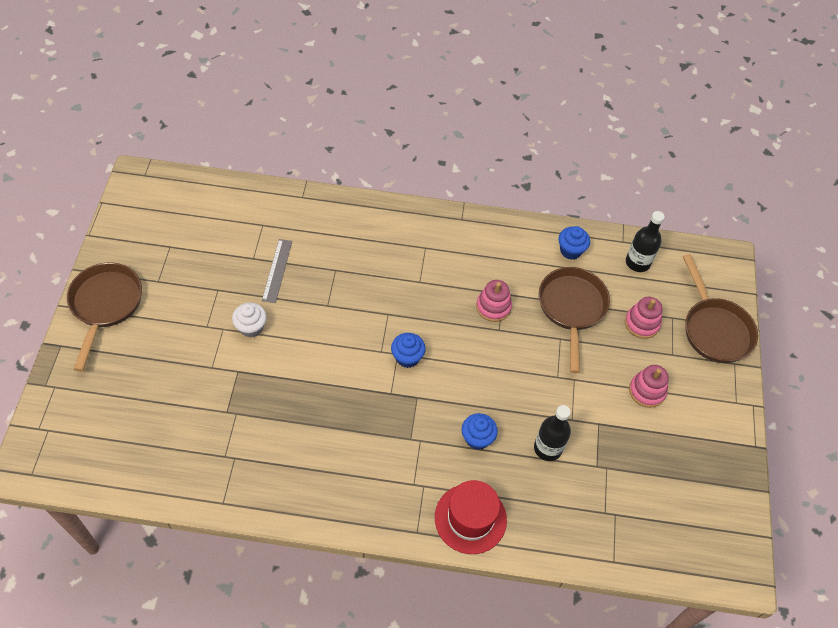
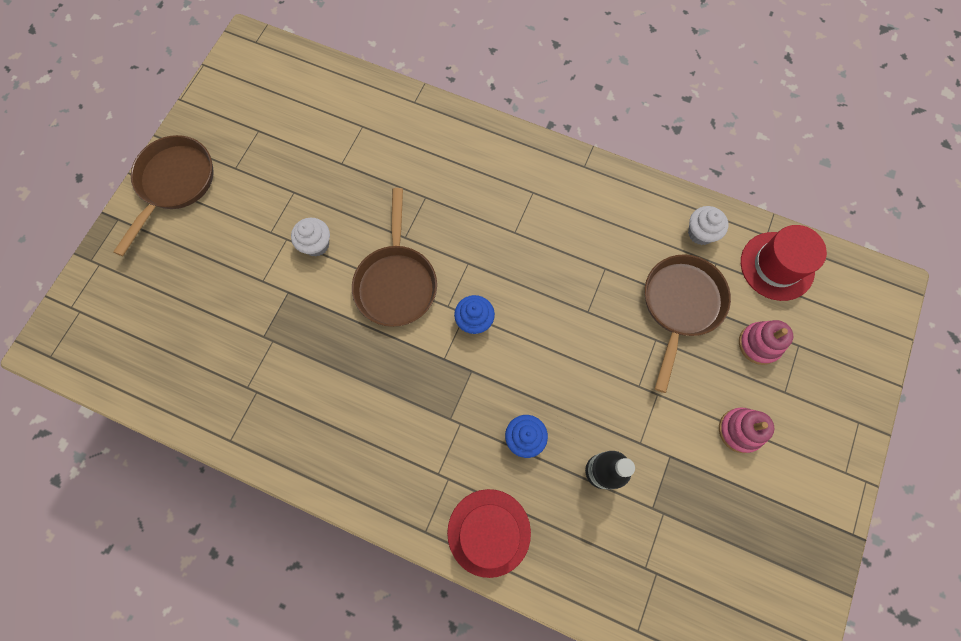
camera: 20 degrees right, 15 degrees up
(277, 270) = (362, 183): grey ruler -> none
(493, 307) = (589, 282): pink stacking toy -> none
(570, 250) = (700, 233): blue cupcake -> white cupcake
(637, 262) = (777, 266): black bottle -> red hat
(714, 329) = (847, 372): brown pan -> brown pan (396, 282)

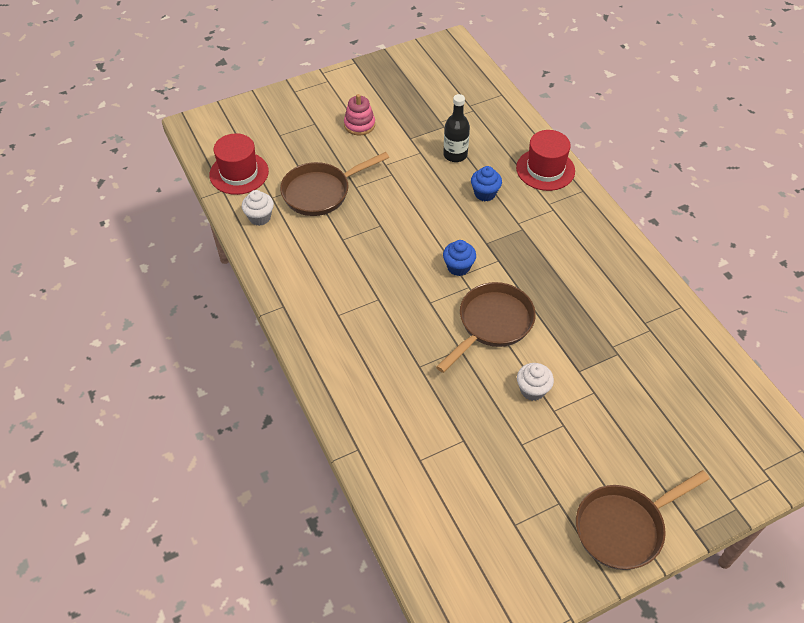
camera: 140 degrees left, 20 degrees down
(759, 344) = (300, 149): pink stacking toy -> none

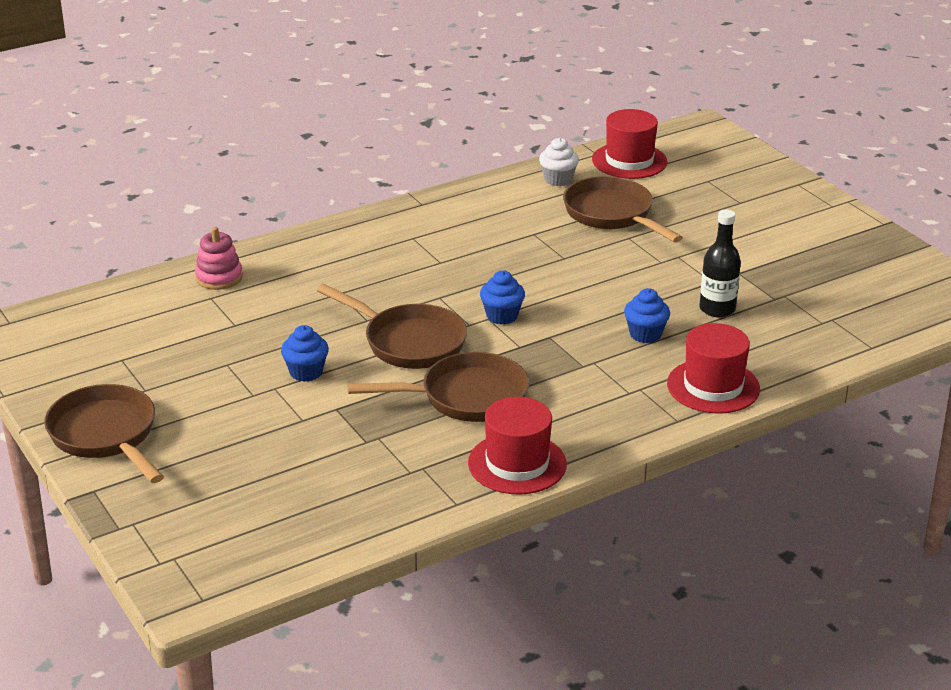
camera: 85 degrees right, 20 degrees down
(359, 125) = (750, 234): pink stacking toy -> pink stacking toy (219, 277)
(532, 390) = (306, 372): white cupcake -> blue cupcake
(562, 294) = (465, 397): none -> brown pan
(635, 272) = (517, 464): none -> red hat

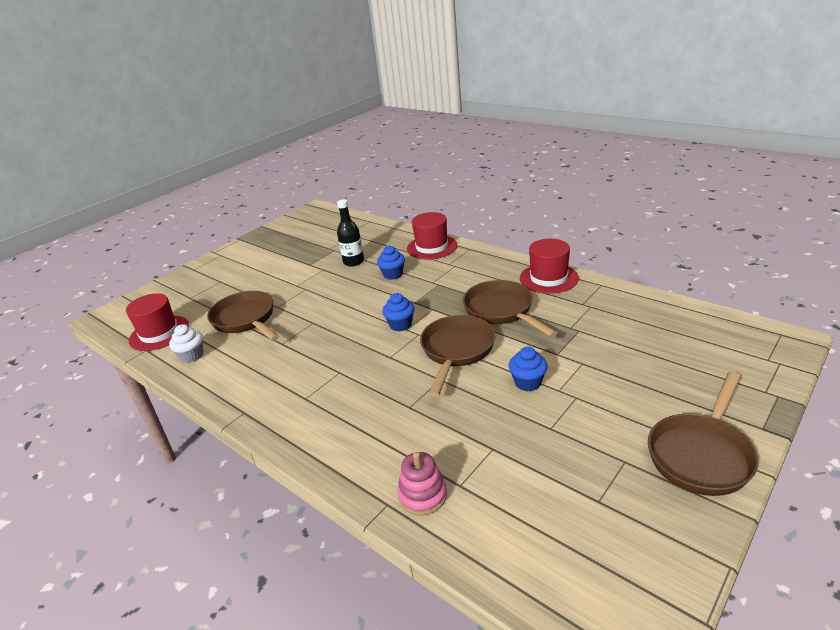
camera: 105 degrees left, 0 degrees up
(612, 215) = (246, 320): brown pan -> brown pan turned 105 degrees clockwise

